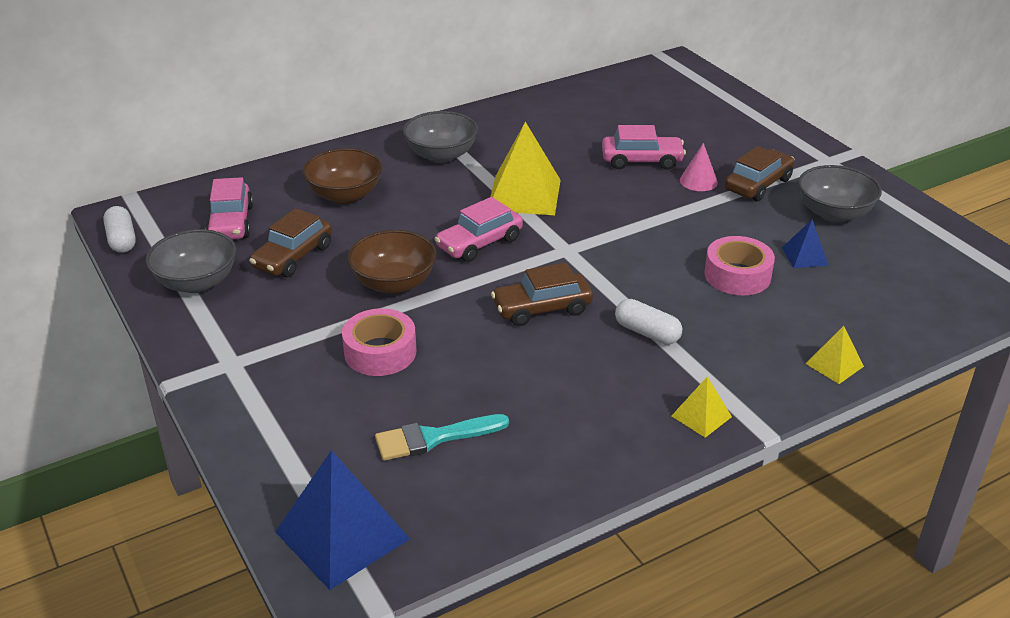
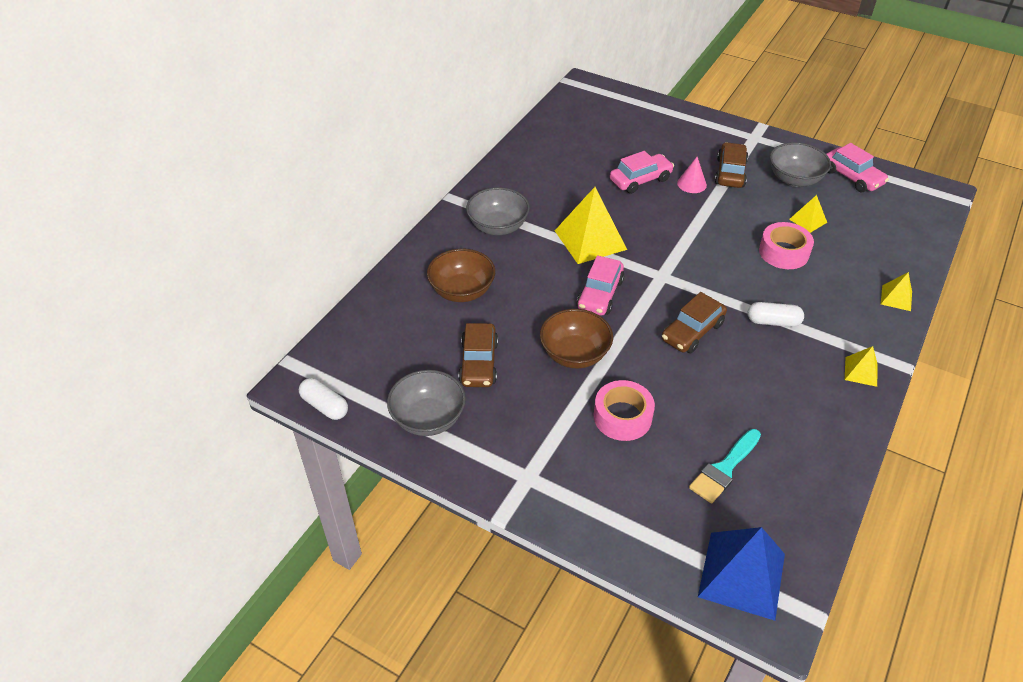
camera: 30 degrees left, 10 degrees up
(231, 223) = (399, 352): pink car -> pink car (852, 177)
(804, 256) = (808, 220): blue pyramid -> yellow pyramid

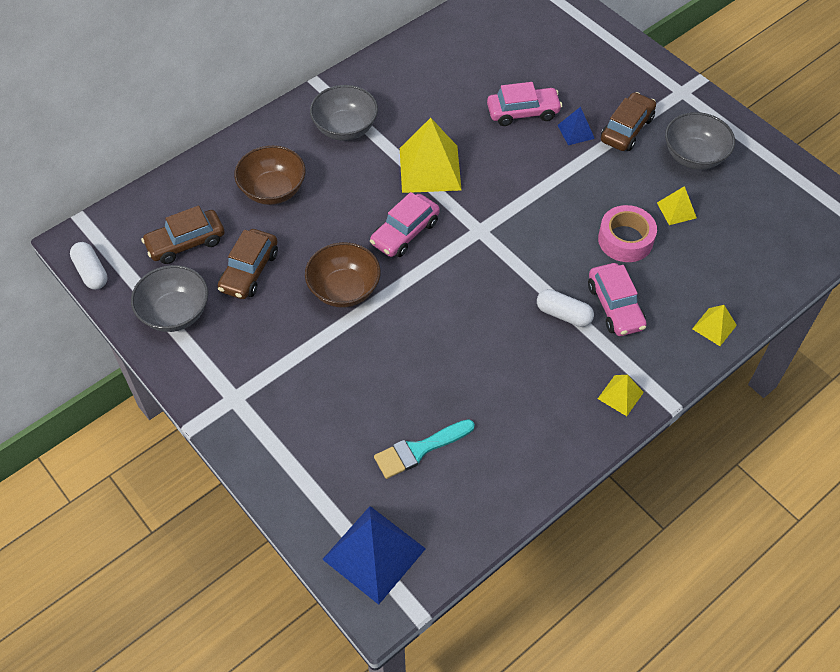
camera: 20 degrees right, 10 degrees up
(622, 417) = (353, 367): pink tape -> none
(691, 184) = (576, 131): pink cone -> blue pyramid
(692, 331) = (474, 300): brown car -> brown car (186, 243)
(852, 177) = (762, 171): pink car -> pink car (615, 306)

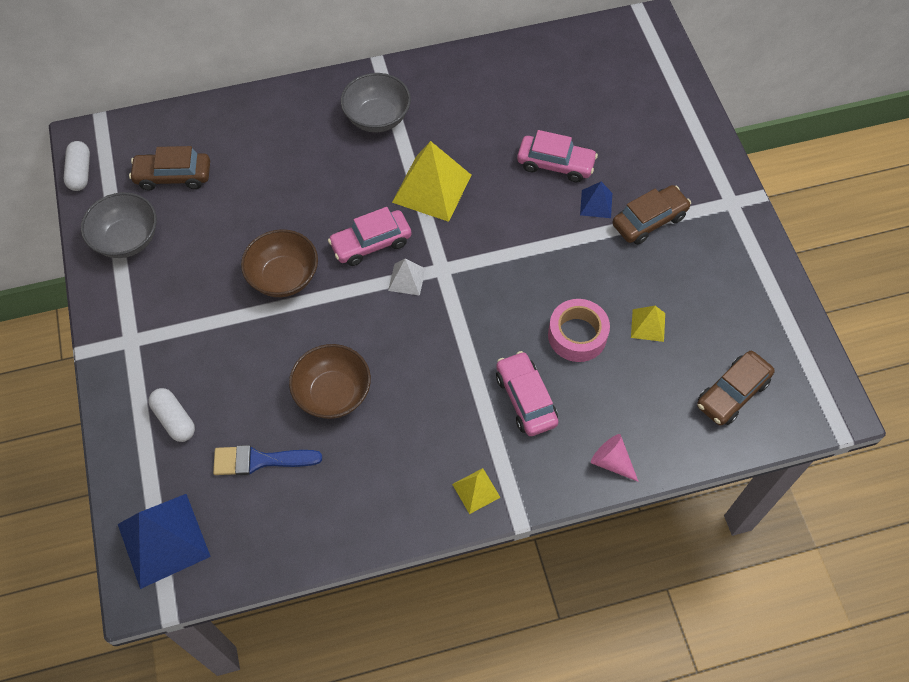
camera: 25 degrees right, 5 degrees up
(249, 271) = (212, 225): brown car -> brown car (732, 393)
(273, 190) = (277, 155): brown bowl -> brown bowl (333, 393)
(419, 450) = (259, 460): turquoise brush -> blue brush
(455, 250) = (407, 279): none -> white pyramid
(563, 314) = (470, 386): white capsule -> white capsule (174, 419)
(615, 306) = (525, 399): pink car -> pink car turned 150 degrees clockwise
(694, 156) = (701, 275): grey bowl -> none
(714, 327) = (611, 461): yellow pyramid -> pink cone

